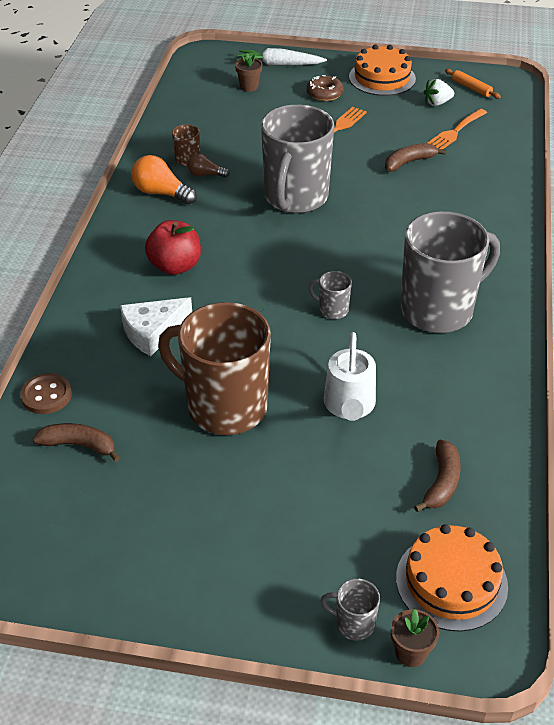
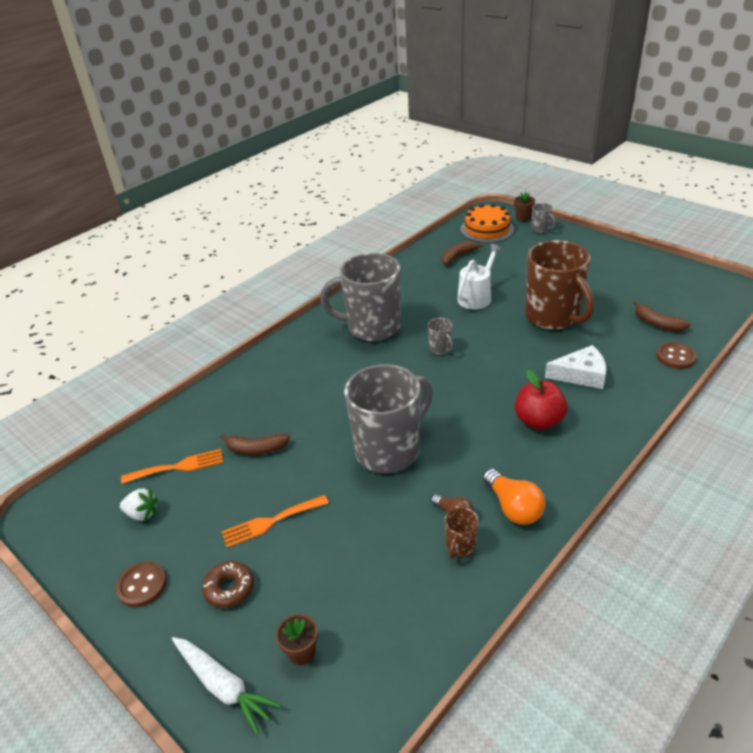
camera: 145 degrees left, 5 degrees down
(382, 78) = (142, 585): orange cake -> brown button
(471, 88) = (84, 520): orange rolling pin -> none

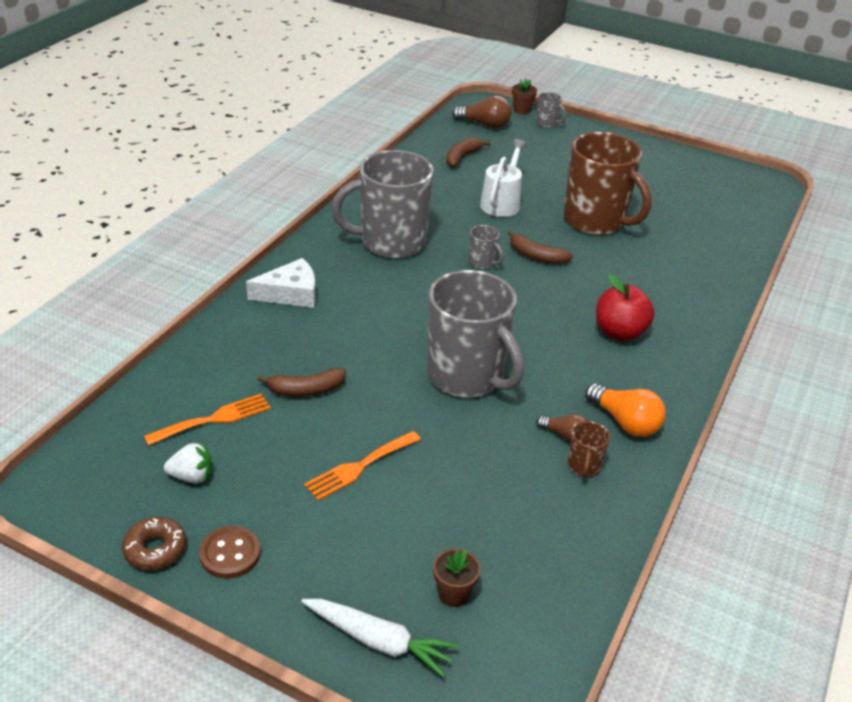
camera: 20 degrees left, 0 degrees up
(229, 588) = (341, 542): brown donut -> brown donut (155, 549)
(389, 450) = (467, 376): grey mug -> grey mug turned 105 degrees clockwise
(487, 229) = (484, 124): orange cake -> brown light bulb
(581, 375) = (647, 281): white cheese -> white cheese (290, 293)
(657, 323) = (707, 223): brown banana -> brown banana (536, 256)
(675, 357) = (737, 257): brown button -> none

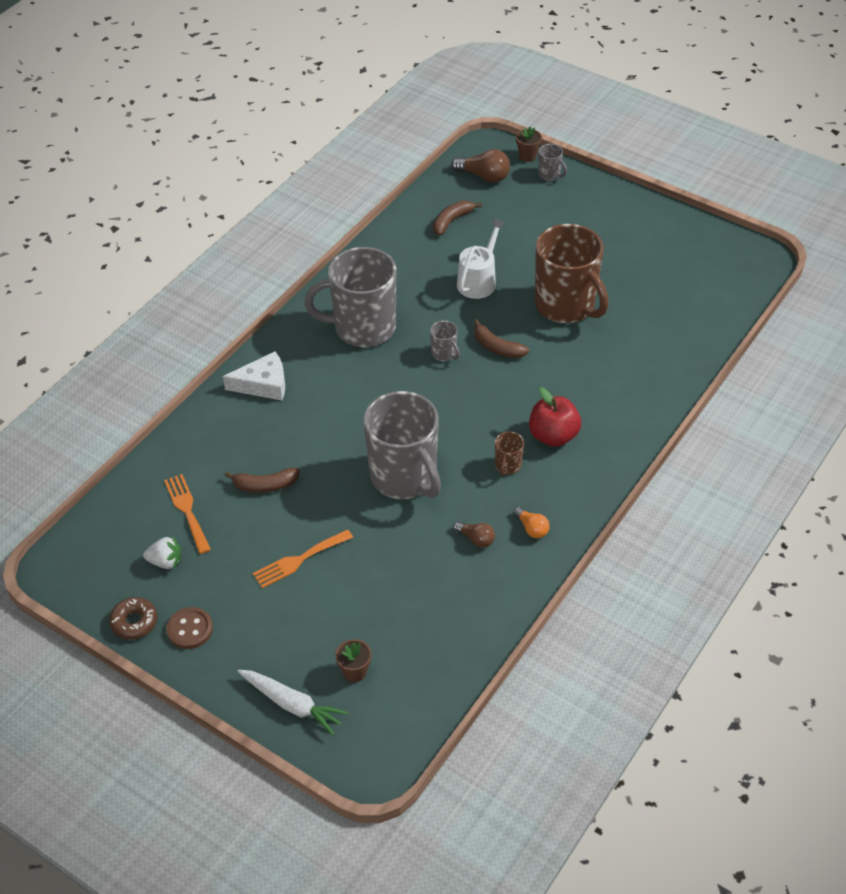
camera: 10 degrees right, 10 degrees up
(214, 419) = (187, 510): orange fork -> orange fork turned 90 degrees counterclockwise
(584, 466) = (484, 569): brown mug -> brown mug (507, 466)
(625, 422) = (531, 528): orange light bulb -> orange light bulb, size x0.60

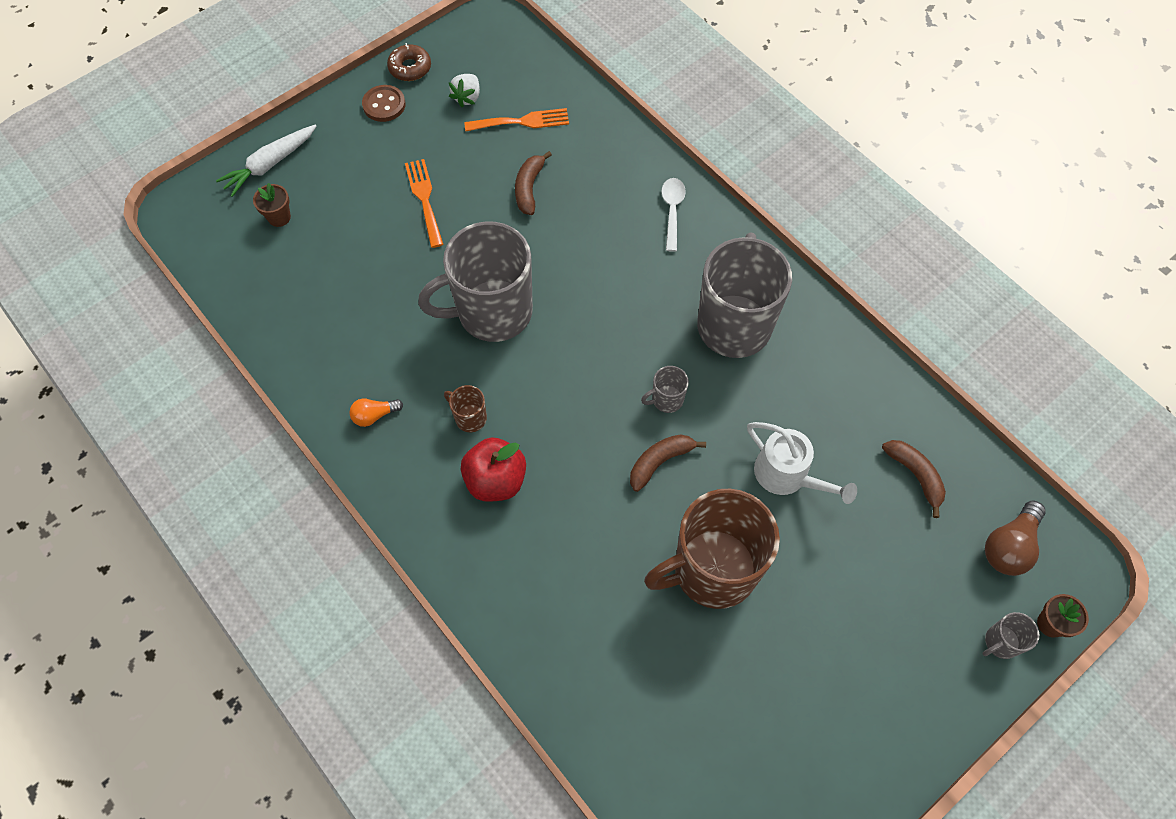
camera: 105 degrees right, 15 degrees up
(263, 384) = (672, 211): white cheese -> white spoon
(476, 539) = (384, 357): brown light bulb -> none

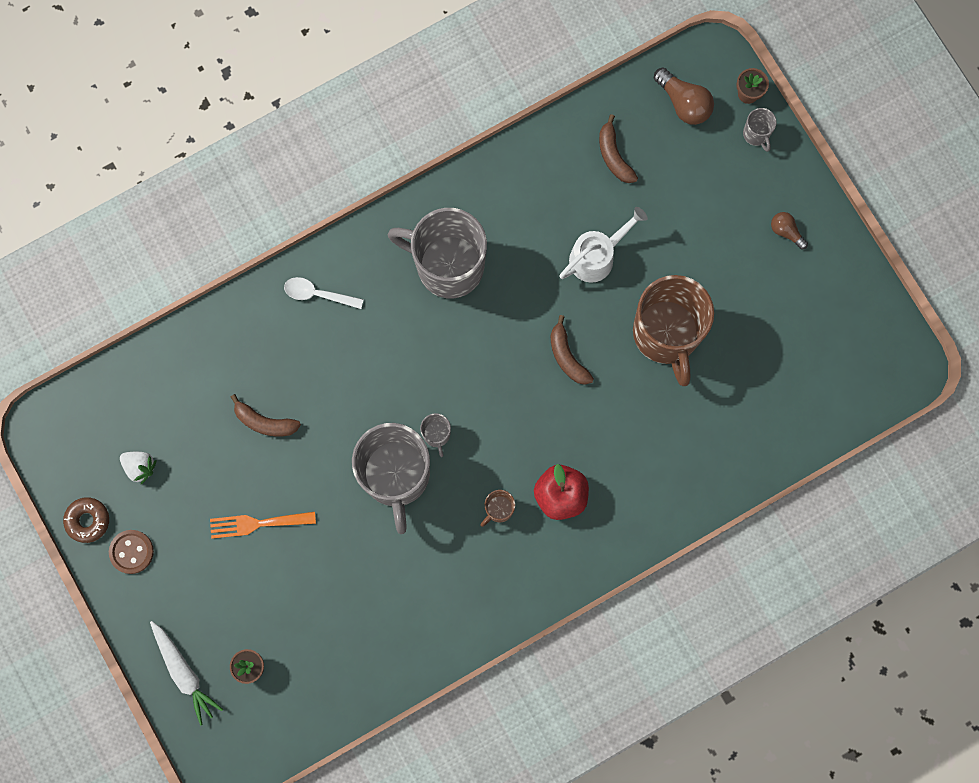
camera: 80 degrees left, 15 degrees up
(374, 415) = (481, 592): orange light bulb -> none
(522, 121) = (182, 416): orange fork -> none
(666, 400) = (511, 339): grey mug -> grey mug (437, 435)
(884, 701) = (786, 232): none -> brown light bulb
(915, 475) = (614, 156): brown banana -> brown banana turned 90 degrees counterclockwise

